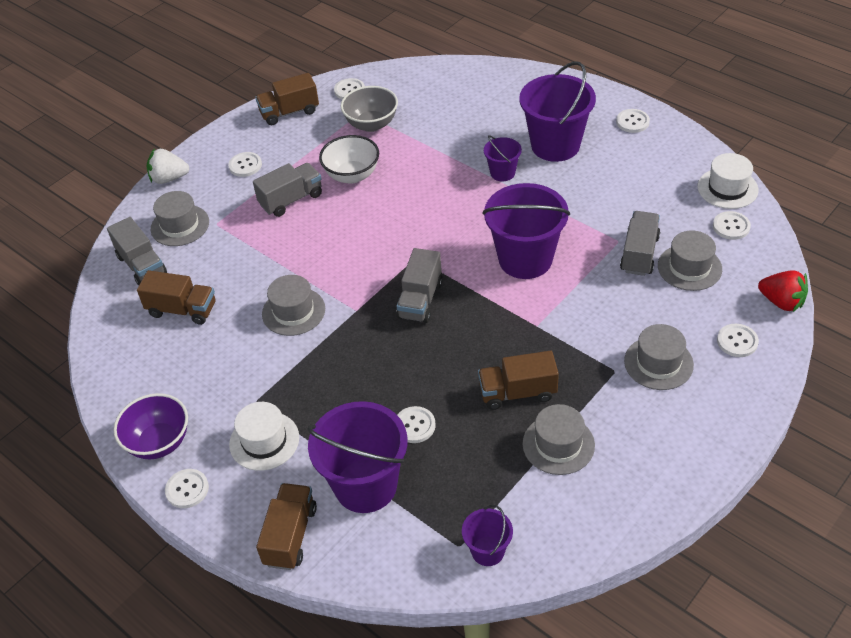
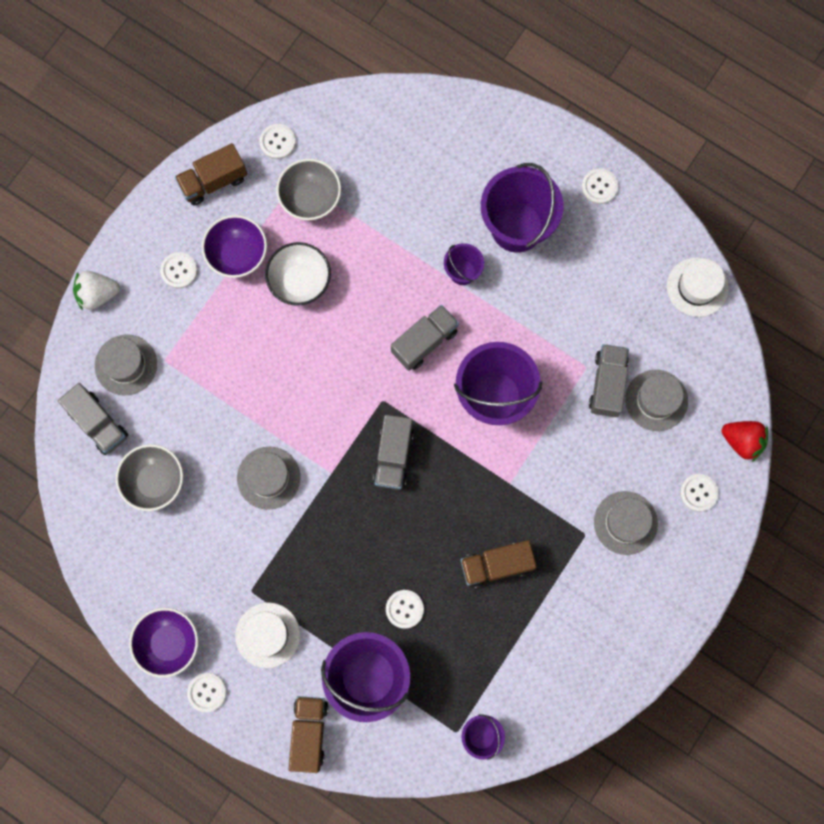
camera: 10 degrees left, 30 degrees up
(182, 310) = (155, 481): brown truck -> grey bowl
(291, 200) = (239, 321): grey truck -> grey truck (424, 342)
(300, 157) = (238, 255): none -> purple bowl
(558, 444) = (536, 621): grey hat -> none
(731, 226) = (699, 342): white button -> none

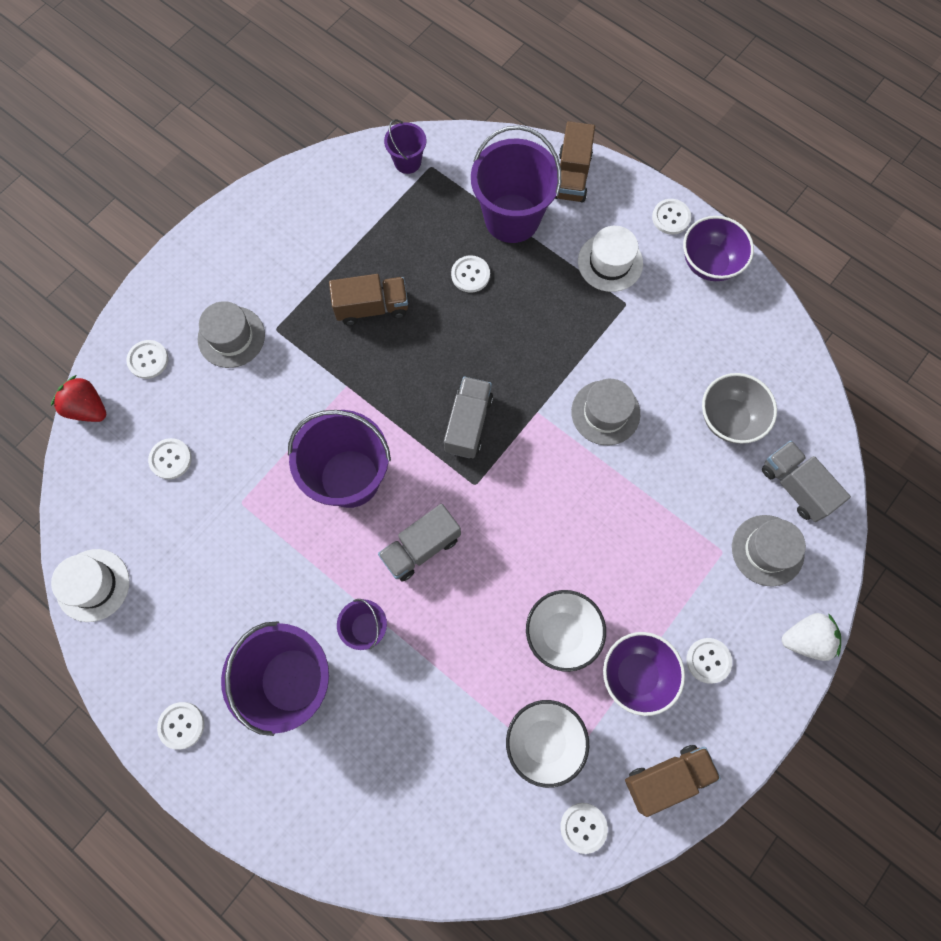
camera: 175 degrees left, 5 degrees down
(310, 199) = (544, 741): grey bowl -> white bowl
(607, 384) = (221, 481): grey truck -> none
(656, 400) = (170, 459): grey hat -> white button

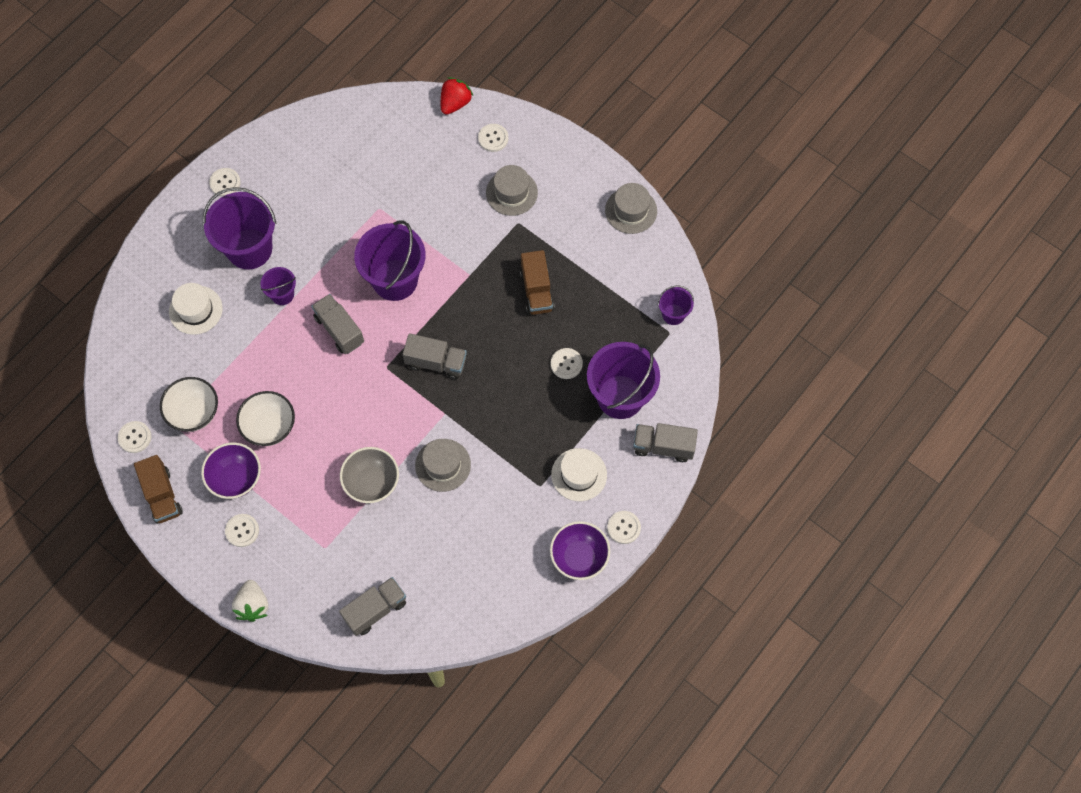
camera: 90 degrees right, 5 degrees down
(93, 585) = (324, 120): white hat -> white hat (195, 310)
(170, 459) = (414, 160): white button -> none
(572, 176) = (663, 446): brown truck -> grey truck
(729, 419) = (435, 562): grey bowl -> grey bowl (372, 483)
(767, 550) = (324, 582): grey hat -> grey hat (631, 210)

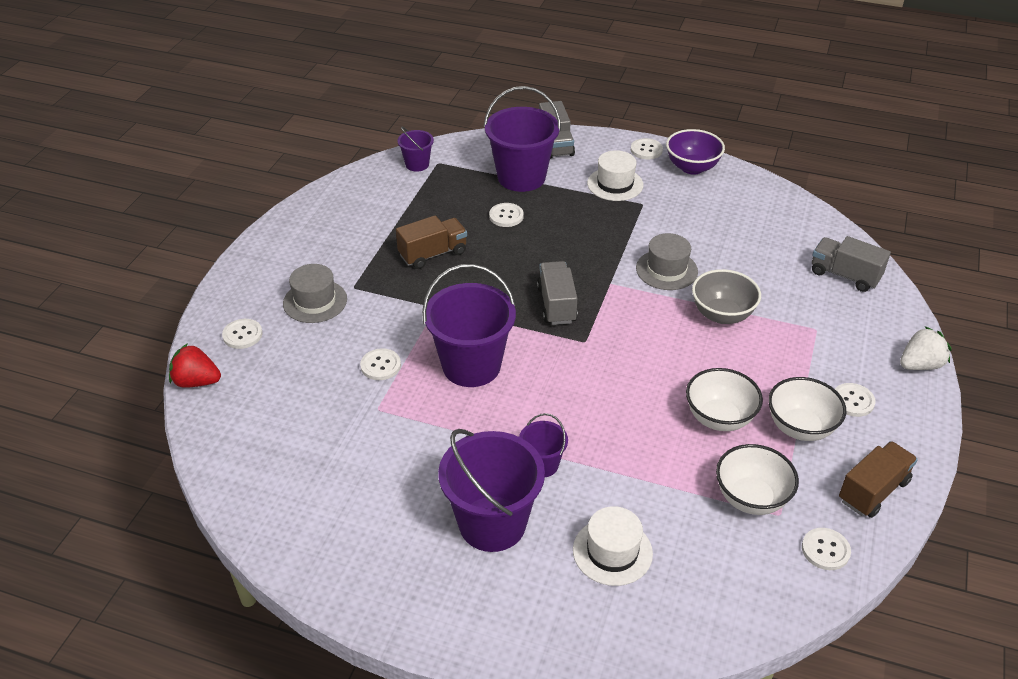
camera: 110 degrees left, 25 degrees down
(225, 183) = (397, 593): white button -> white button (380, 365)
(236, 478) = (800, 427): purple bowl -> white bowl
(339, 330) = (561, 395): grey truck -> none
(631, 210) = (308, 213): grey hat -> none

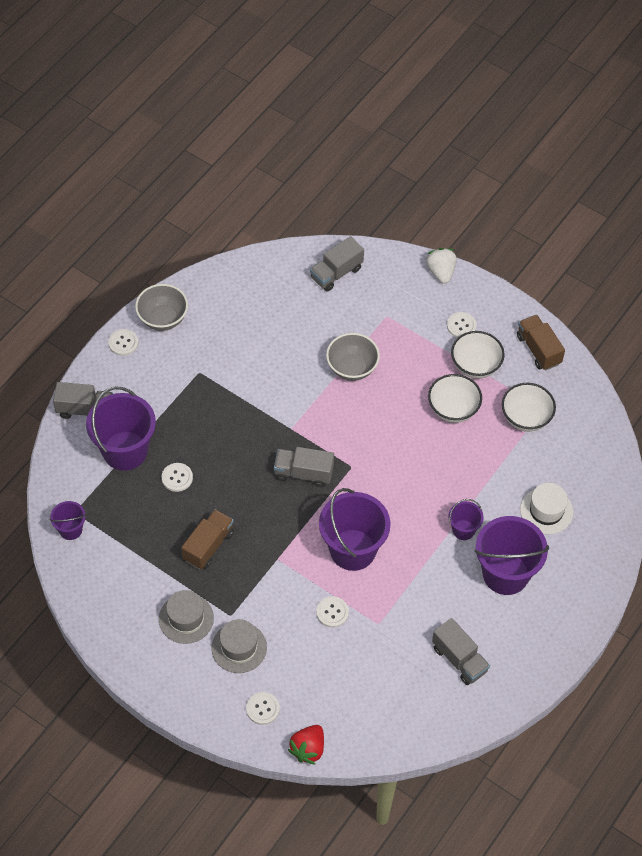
camera: 75 degrees left, 15 degrees up
(347, 499) = (459, 659): none -> grey truck
(433, 254) = (208, 546): brown truck -> brown truck turned 45 degrees clockwise
(615, 184) = (164, 383): white hat -> none
(666, 270) = (289, 385): grey hat -> grey hat (186, 618)
(692, 167) = (163, 319): purple bowl -> grey bowl
(825, 550) = (575, 395): white button -> none

